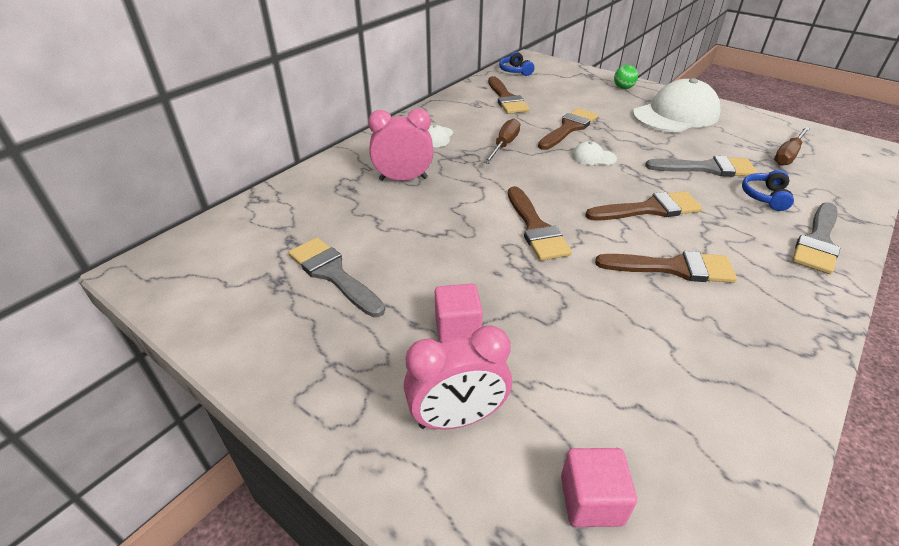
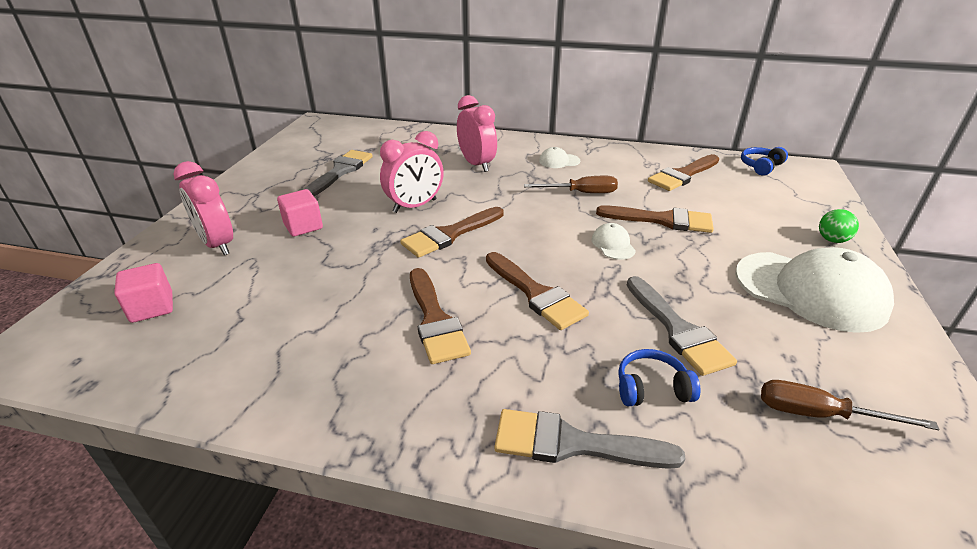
camera: 65 degrees right, 5 degrees down
(465, 236) = (415, 206): none -> pink clock

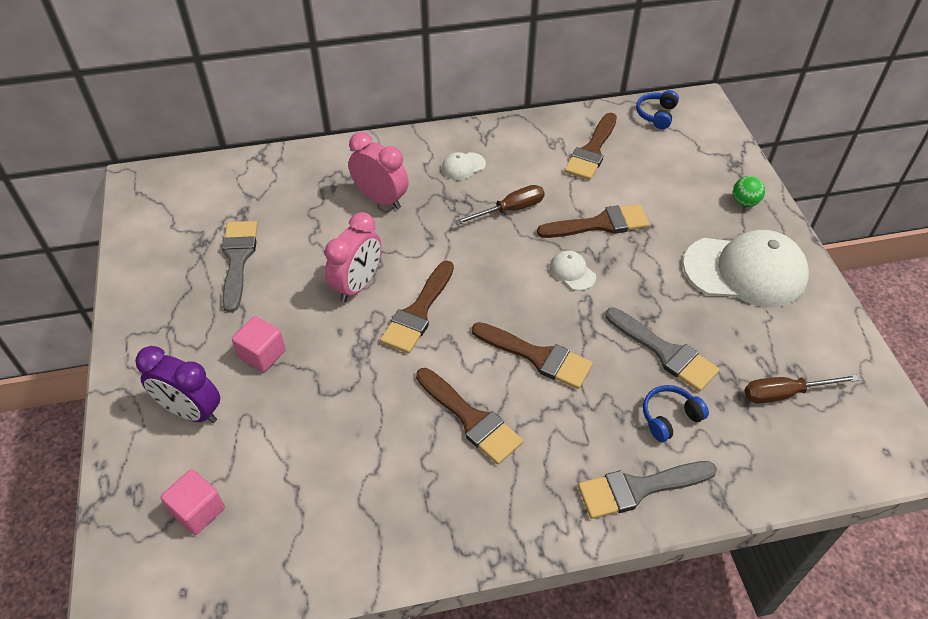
camera: 25 degrees left, 15 degrees up
(217, 244) = (191, 412): pink clock -> purple clock

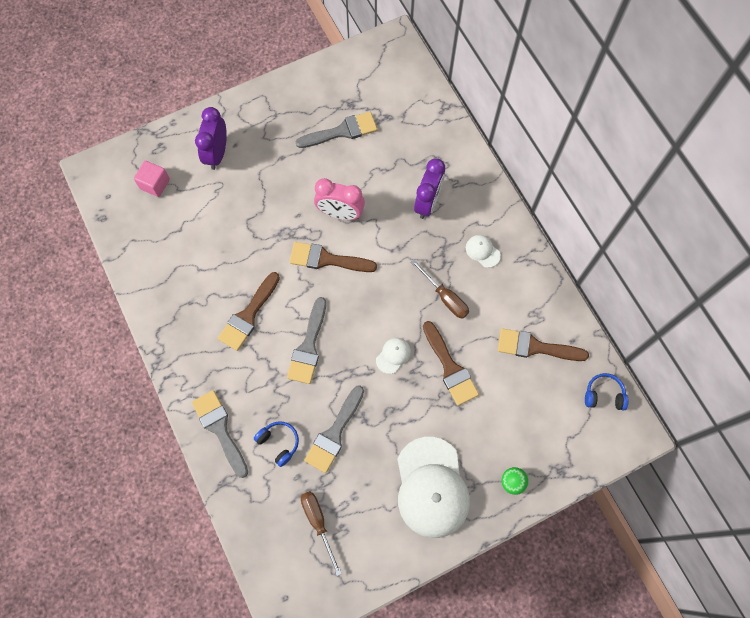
camera: 75 degrees right, 20 degrees up
(262, 354) = (268, 176): pink cube -> none
(381, 199) = (427, 203): pink clock -> purple clock
(537, 356) = (308, 346): brown brush -> grey brush

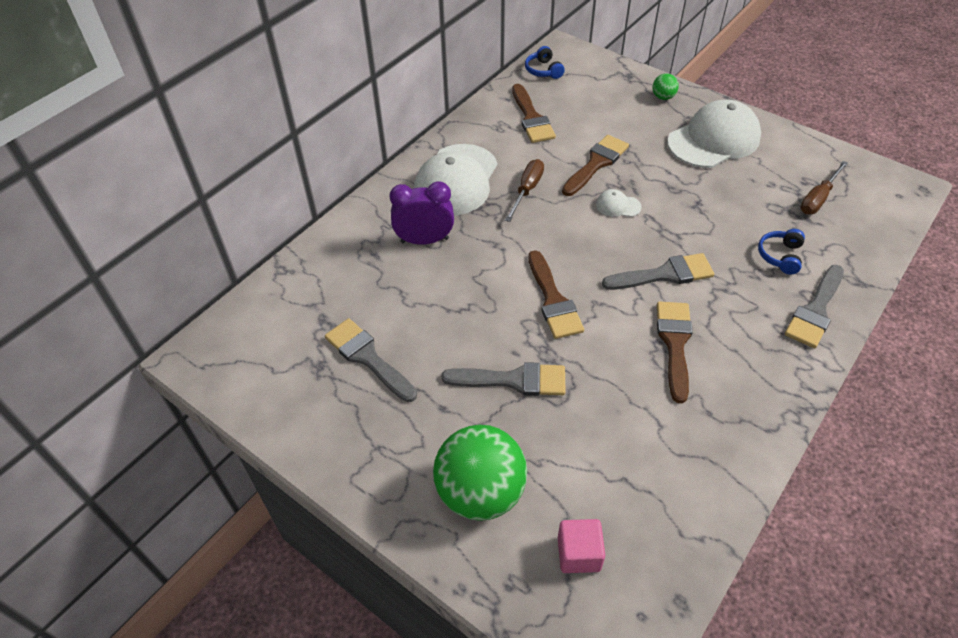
camera: 115 degrees left, 20 degrees down
(217, 154) = (480, 492): purple clock -> green ball
(248, 315) = (675, 344): brown brush -> brown brush turned 90 degrees counterclockwise
(334, 433) = (730, 219): grey brush -> grey brush (513, 380)
(340, 213) = (486, 312): pink clock -> none
(482, 251) = (456, 180): white cap -> white cap, size x2.38

